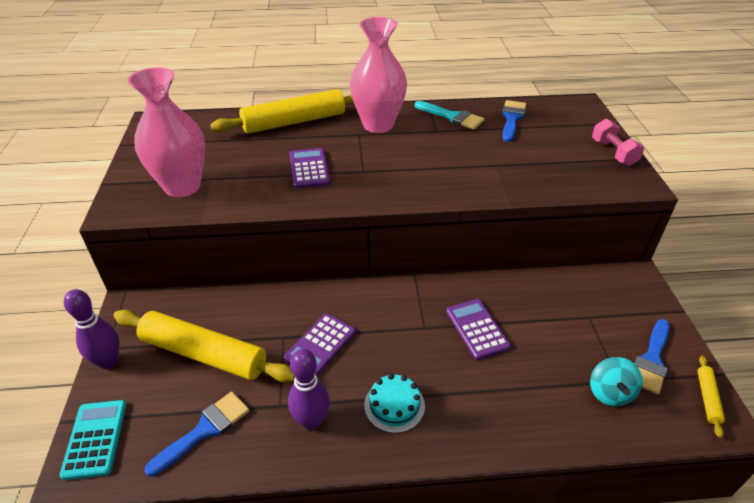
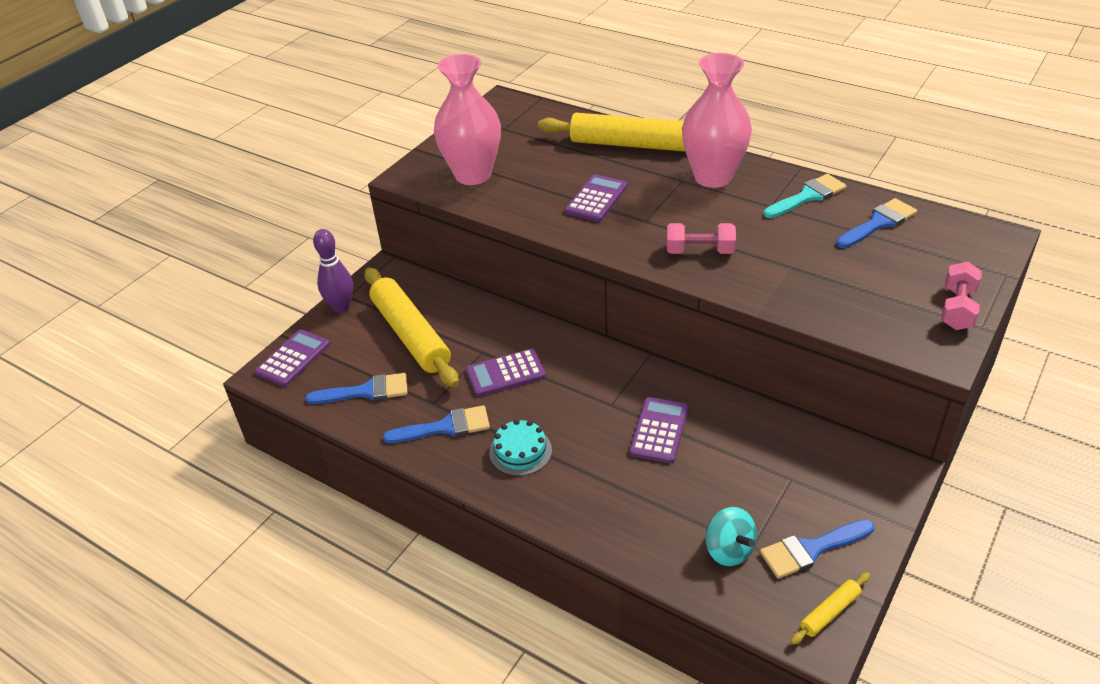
camera: 40 degrees right, 0 degrees up
(95, 439) = (293, 358): turquoise calculator -> purple calculator
(311, 421) = (445, 427): purple bowling pin -> blue brush
(425, 178) = (700, 251): none -> pink dumbbell
(452, 117) = (807, 196): turquoise brush -> turquoise brush turned 105 degrees counterclockwise
(610, 393) = (729, 550): turquoise spinning top -> turquoise spinning top turned 75 degrees counterclockwise

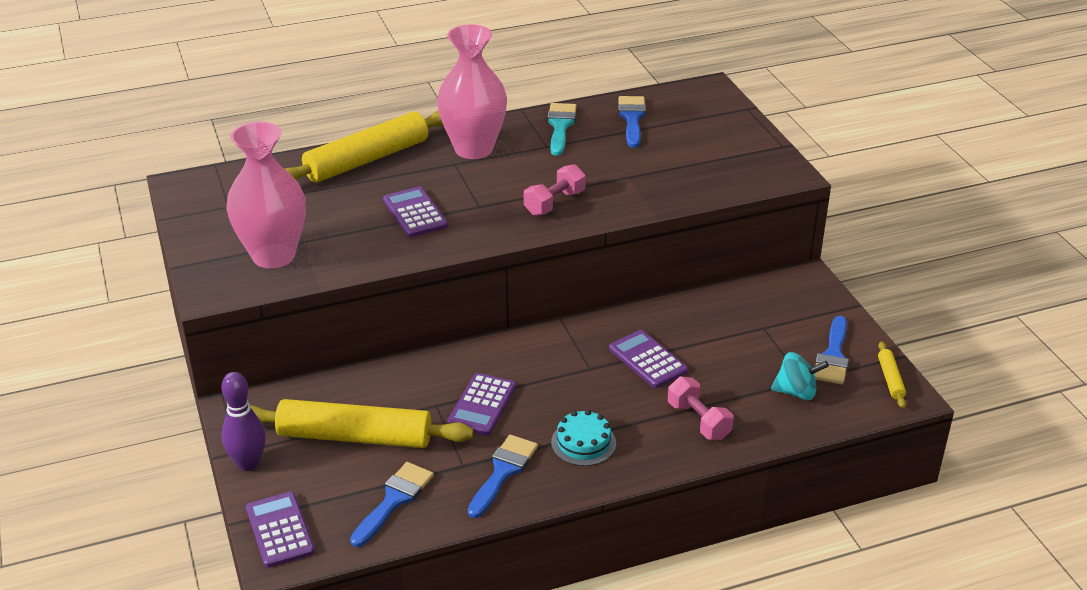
camera: 55 degrees left, 5 degrees down
(957, 309) = (756, 144): pink dumbbell -> pink dumbbell (698, 421)

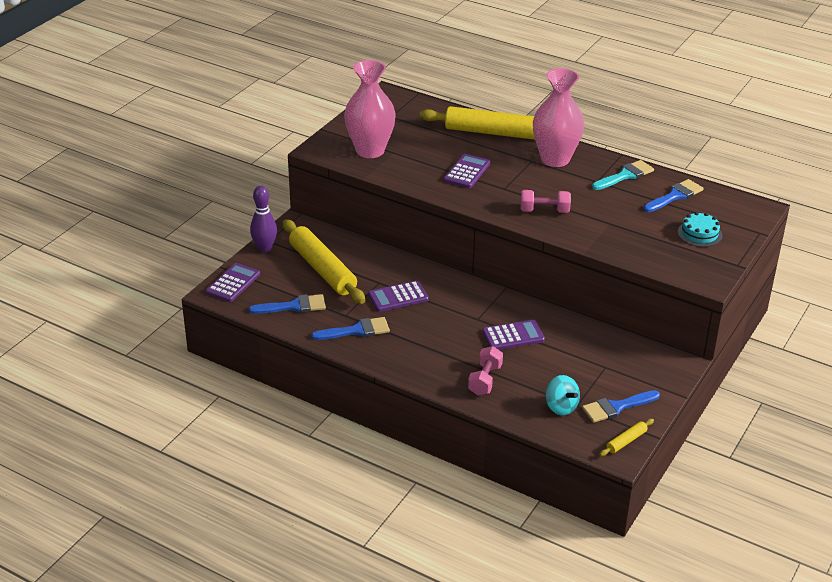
camera: 50 degrees right, 0 degrees up
(583, 443) = (413, 347): turquoise cake -> turquoise cake (699, 234)
(647, 360) = (513, 336): purple calculator -> purple calculator turned 60 degrees clockwise

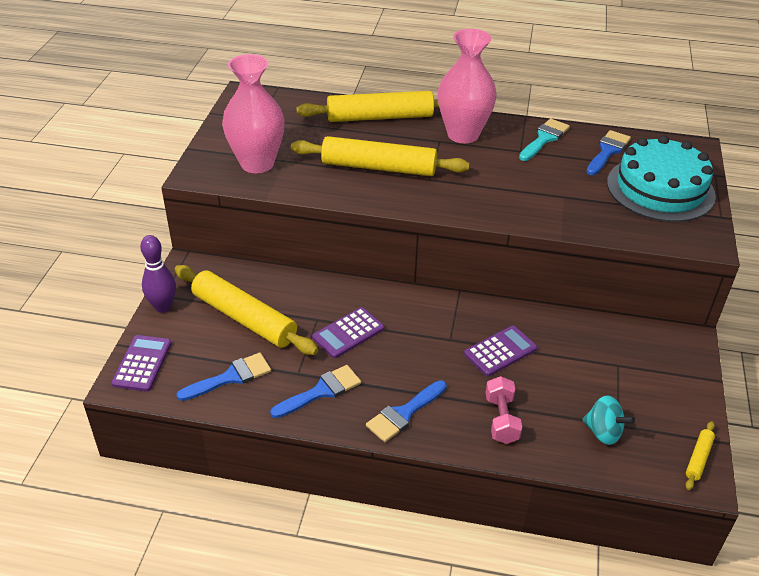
camera: 20 degrees left, 5 degrees up
(467, 172) = (378, 167): purple calculator -> yellow rolling pin
(544, 211) = (488, 196): pink dumbbell -> none
(616, 407) = (661, 415): blue brush -> blue brush (404, 413)
(699, 234) = (660, 189): turquoise cake -> turquoise cake, size x2.14

